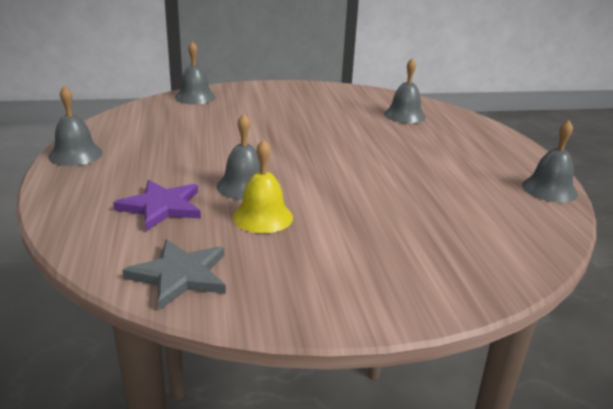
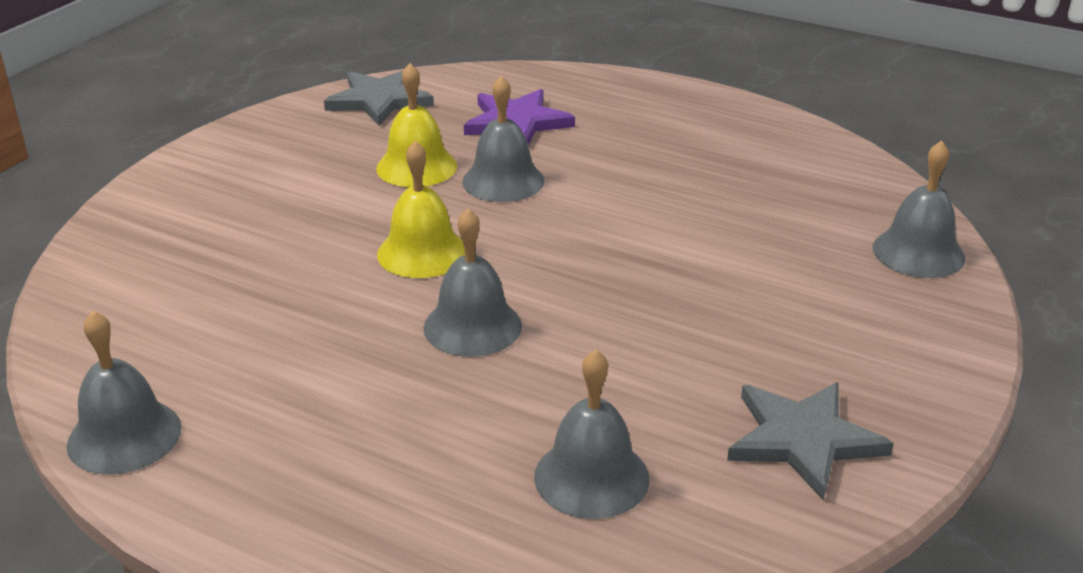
camera: 130 degrees right, 5 degrees up
(75, 154) = (724, 108): grey bell -> grey bell (472, 326)
(337, 96) = (803, 440): none -> grey star
(342, 181) = (422, 252): none -> yellow bell

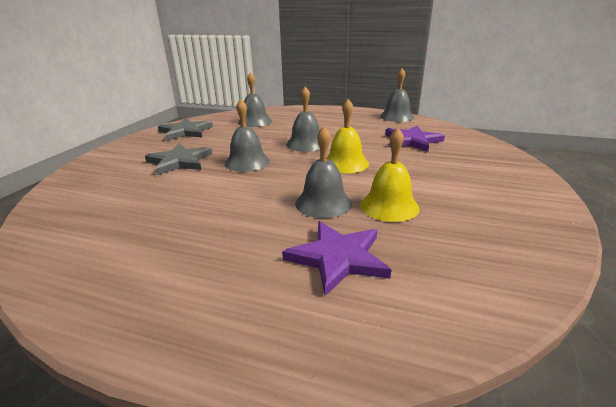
camera: 170 degrees right, 5 degrees down
(223, 305) = (412, 141): none -> purple star
(379, 100) = (491, 270): grey star -> grey star (179, 161)
(918, 252) = (72, 188): grey bell -> grey bell (247, 162)

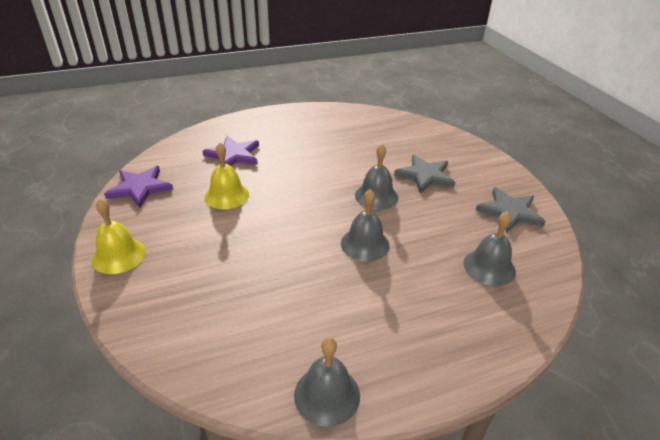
camera: 140 degrees right, 10 degrees up
(323, 203) = (272, 181): grey bell -> none
(345, 163) = (295, 229): yellow bell -> yellow bell (119, 255)
(412, 141) = (257, 307): purple star -> purple star (140, 188)

